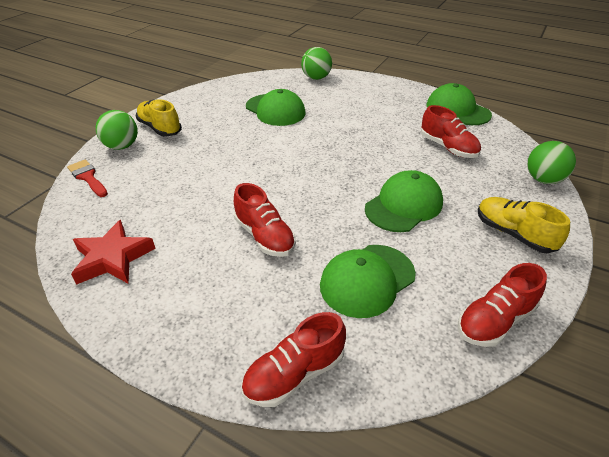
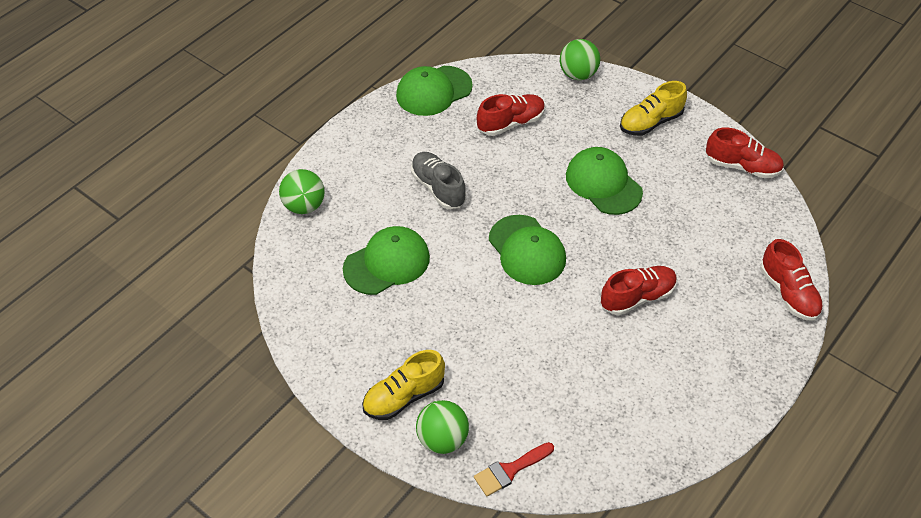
camera: 80 degrees left, 10 degrees up
(113, 258) = (658, 425): red star -> none
(355, 122) = (438, 188): none -> grey shoe
(367, 280) = (698, 231): green cap -> green cap (527, 250)
(495, 320) = (742, 166): red shoe -> red shoe turned 45 degrees counterclockwise

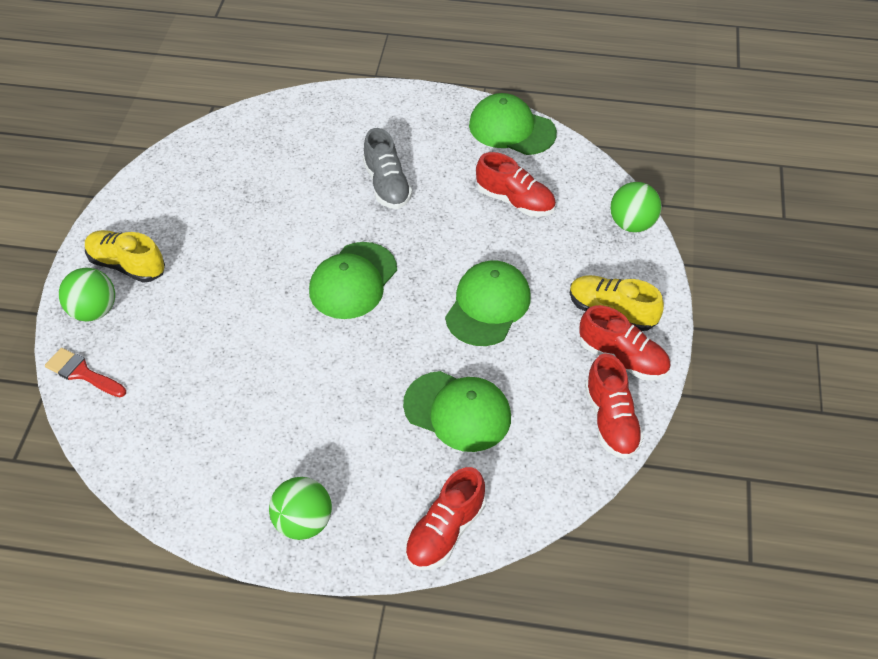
camera: 60 degrees right, 0 degrees up
(304, 206) = (301, 109): green ball -> green ball (303, 522)
(387, 263) = (271, 190): green cap -> green cap (457, 411)
(438, 188) = (387, 185): grey shoe -> grey shoe turned 135 degrees clockwise
(637, 297) = (349, 393): red shoe -> red shoe (622, 358)

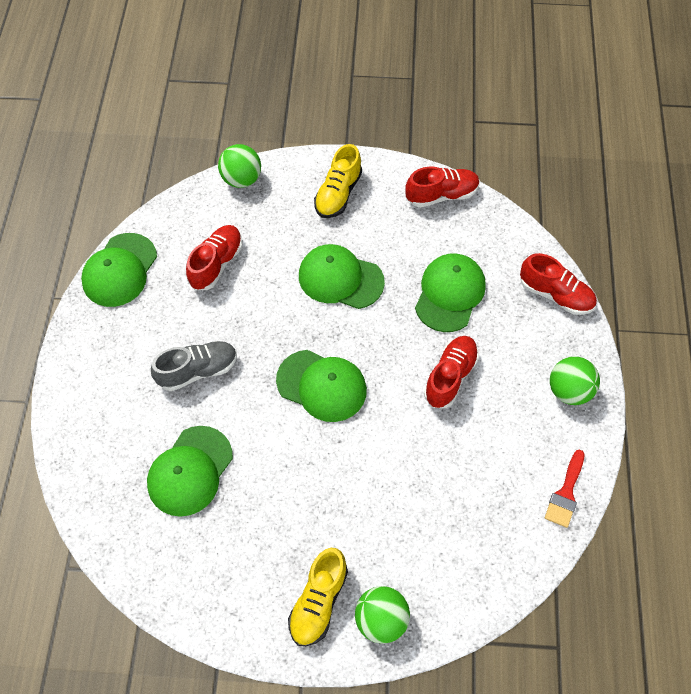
camera: 95 degrees left, 10 degrees up
(82, 373) = (457, 609): red brush -> red brush (565, 493)
(280, 179) = (190, 471): none -> green cap
(622, 358) = (383, 187): red shoe -> red shoe (450, 377)

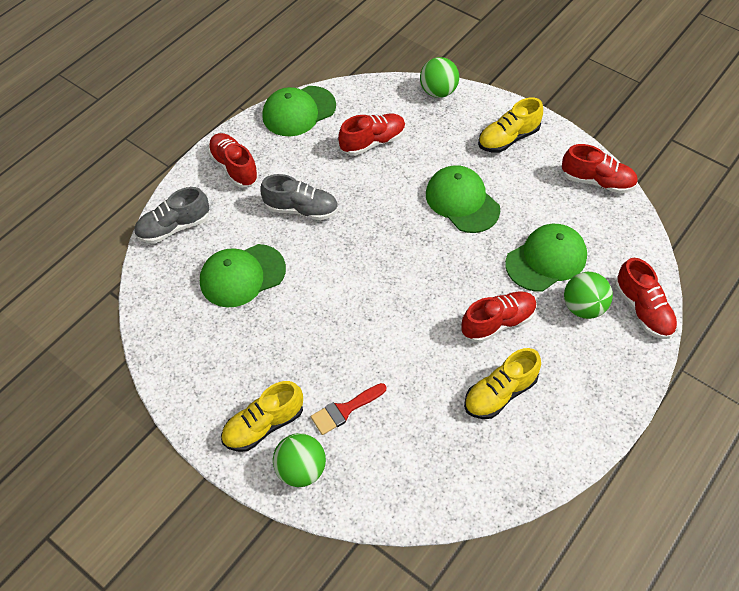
camera: 35 degrees right, 5 degrees down
(83, 462) = (174, 227): none -> grey shoe
(98, 365) = (234, 167): none -> red shoe
(322, 385) = (387, 271): green cap -> none
(496, 440) = (500, 393): none -> yellow shoe
(565, 493) = (530, 471): red brush -> red brush (344, 410)
(569, 390) = (596, 392): green ball -> green ball (583, 307)

